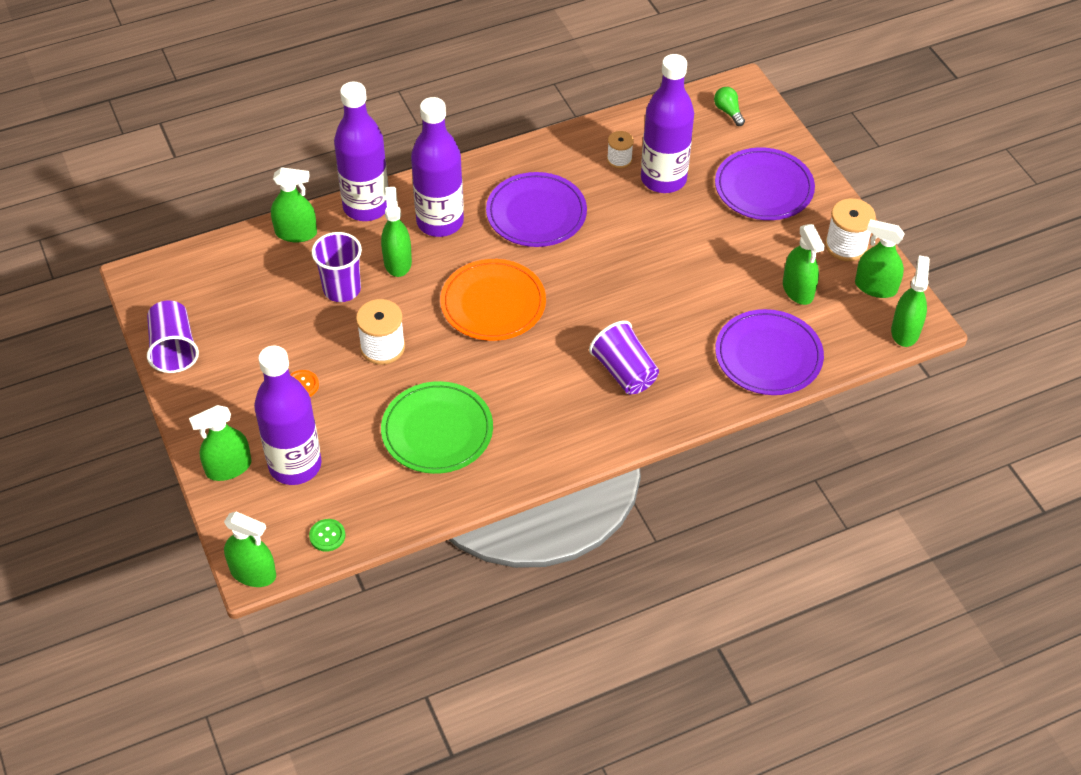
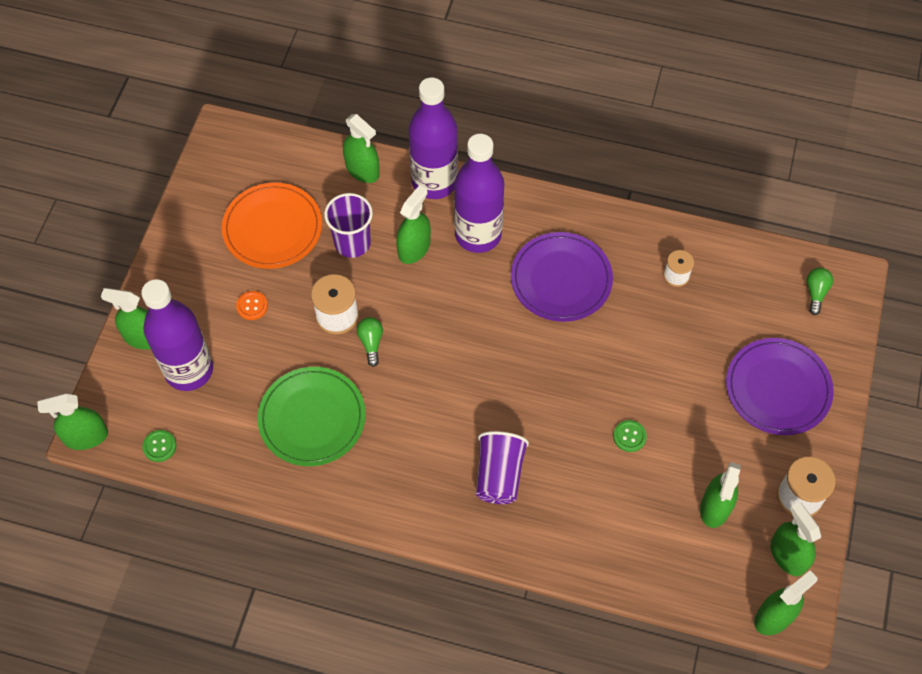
camera: 40 degrees right, 10 degrees up
(174, 349) = (192, 210): purple cup -> none
(253, 573) = (86, 436): green spray bottle -> green spray bottle turned 105 degrees clockwise
(431, 348) = (371, 343): none -> green light bulb
(493, 303) = (453, 337): orange plate -> orange plate (272, 228)
(663, 179) = (697, 320): purple bottle -> none
(693, 284) = (629, 436): none -> green button
(768, 356) = (631, 549): purple plate -> none

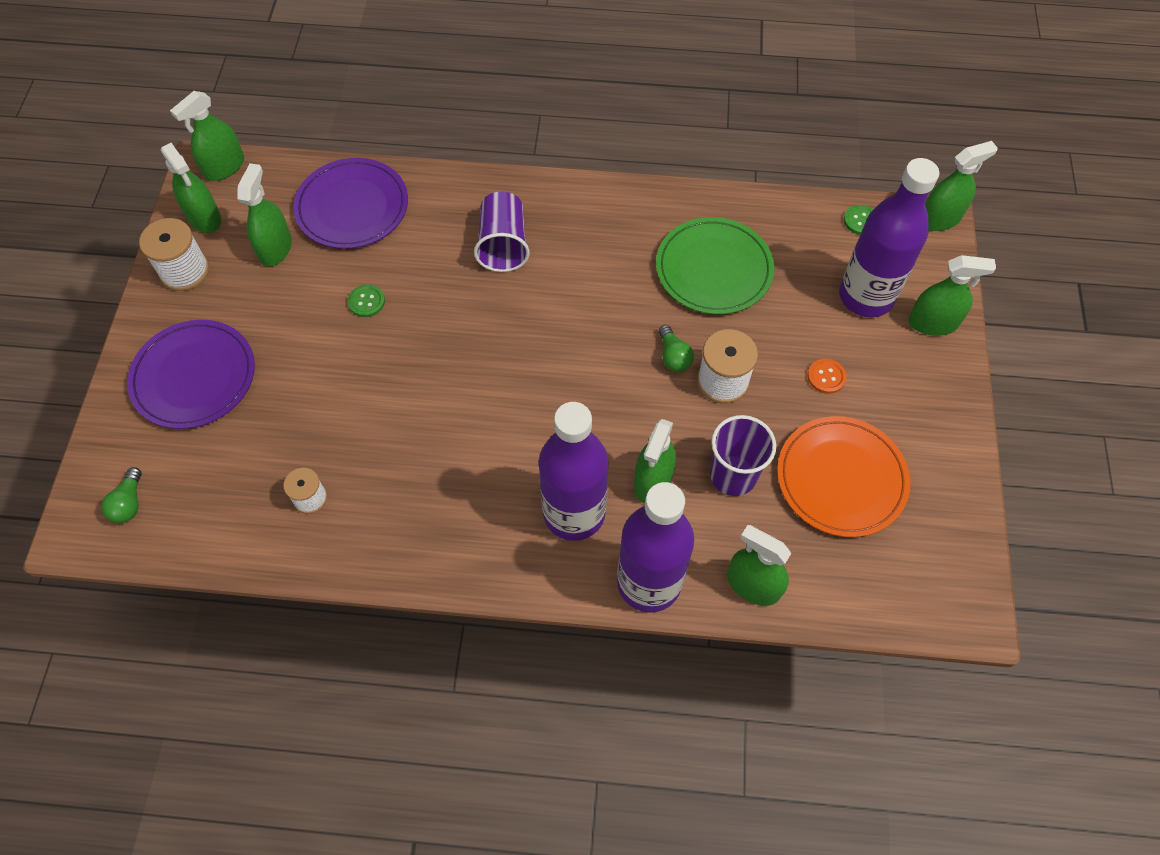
camera: 170 degrees right, 0 degrees up
(561, 279) = (458, 469): purple plate -> purple plate (352, 207)

